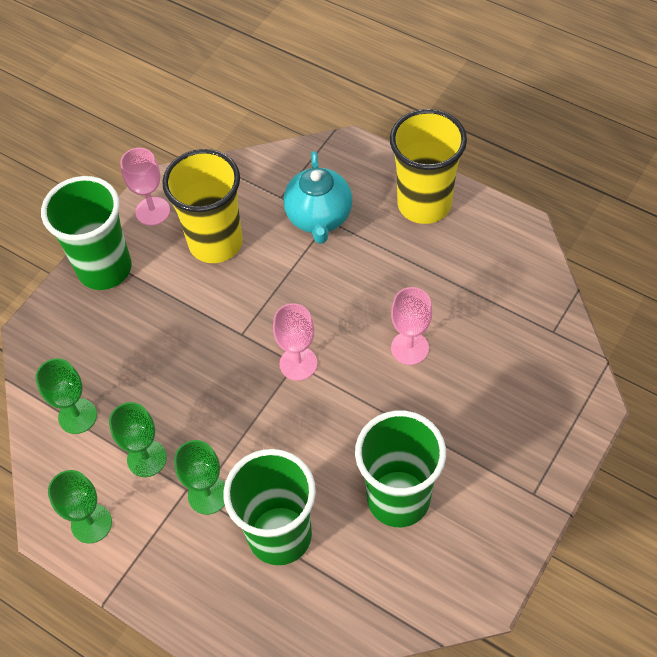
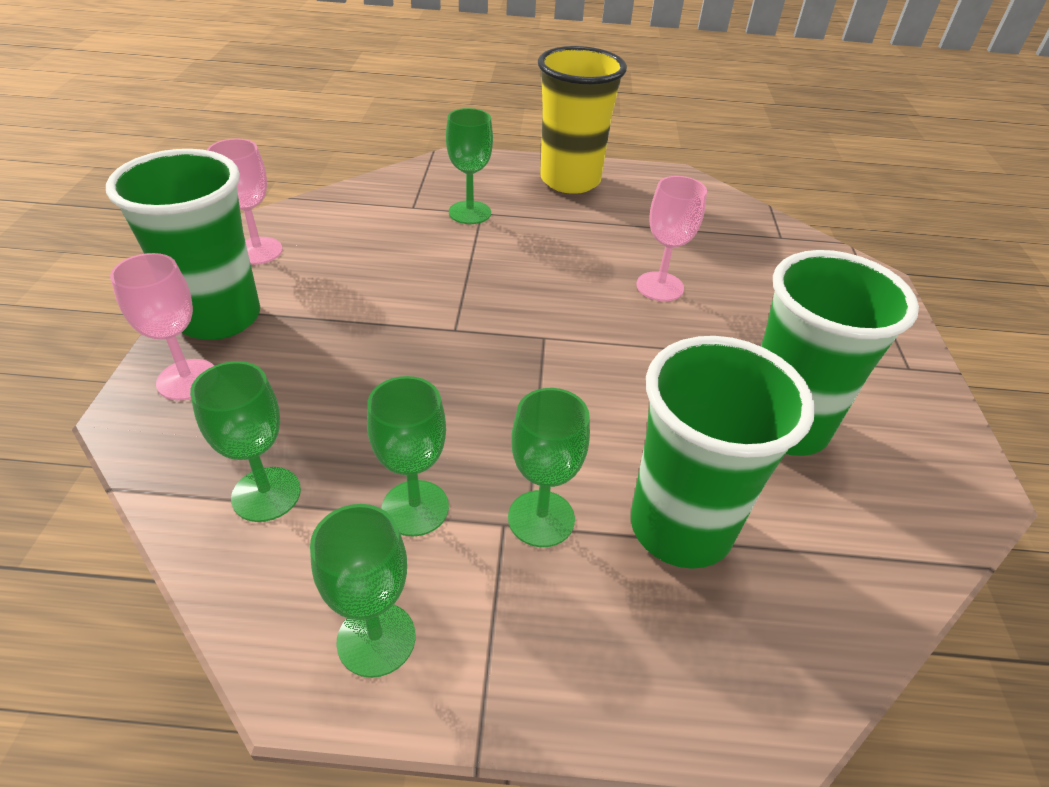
camera: 35 degrees left, 15 degrees down
(215, 242) = (361, 258): yellow cup -> none
(298, 363) = (548, 336): pink goblet -> pink goblet (187, 379)
(319, 218) = (470, 212): turquoise teapot -> green goblet

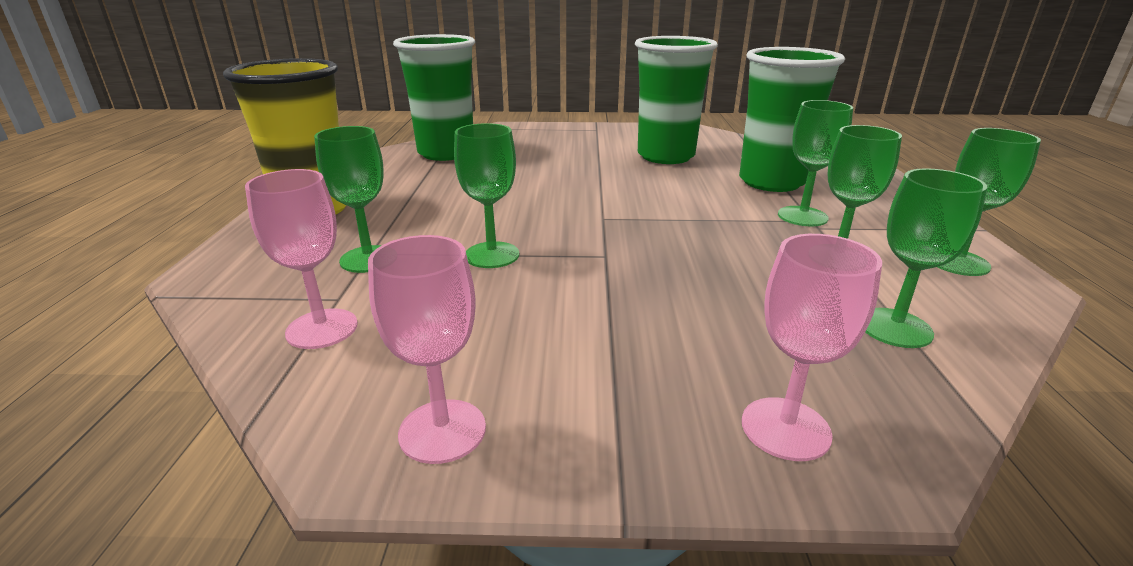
camera: 90 degrees left, 15 degrees down
(219, 317) = (639, 432): green cup -> green cup (446, 153)
(467, 267) = (492, 255): none -> green goblet
(660, 286) = (520, 179): pink goblet -> pink goblet (322, 329)

